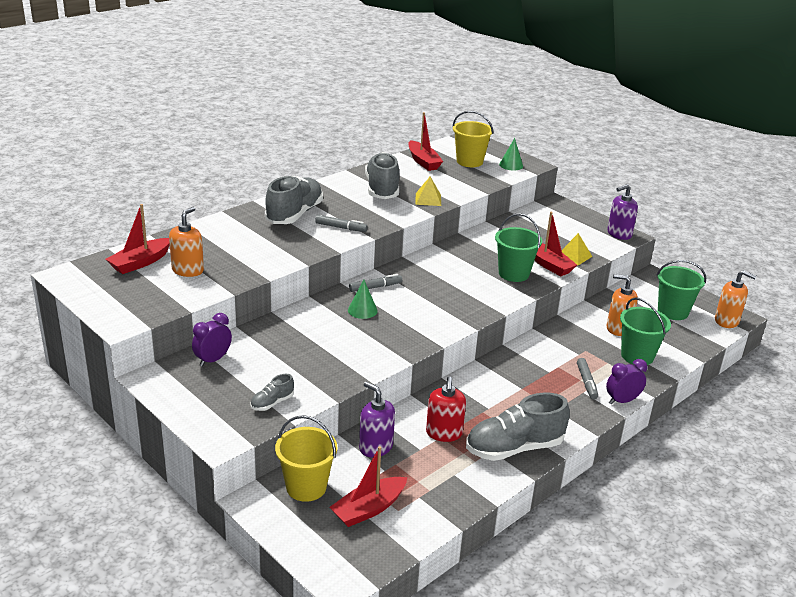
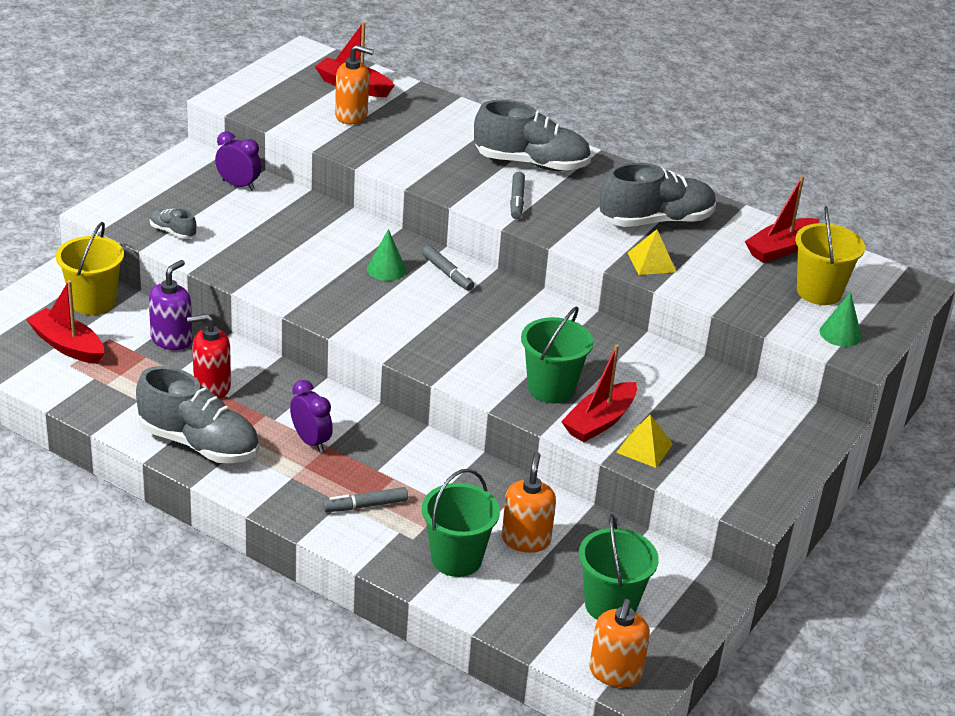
camera: 75 degrees right, 5 degrees up
(514, 448) = (199, 444): grey shoe -> grey shoe turned 150 degrees clockwise
(619, 234) = (756, 499): purple soap dispenser -> none
(622, 401) = (333, 540): purple clock -> purple clock (311, 441)

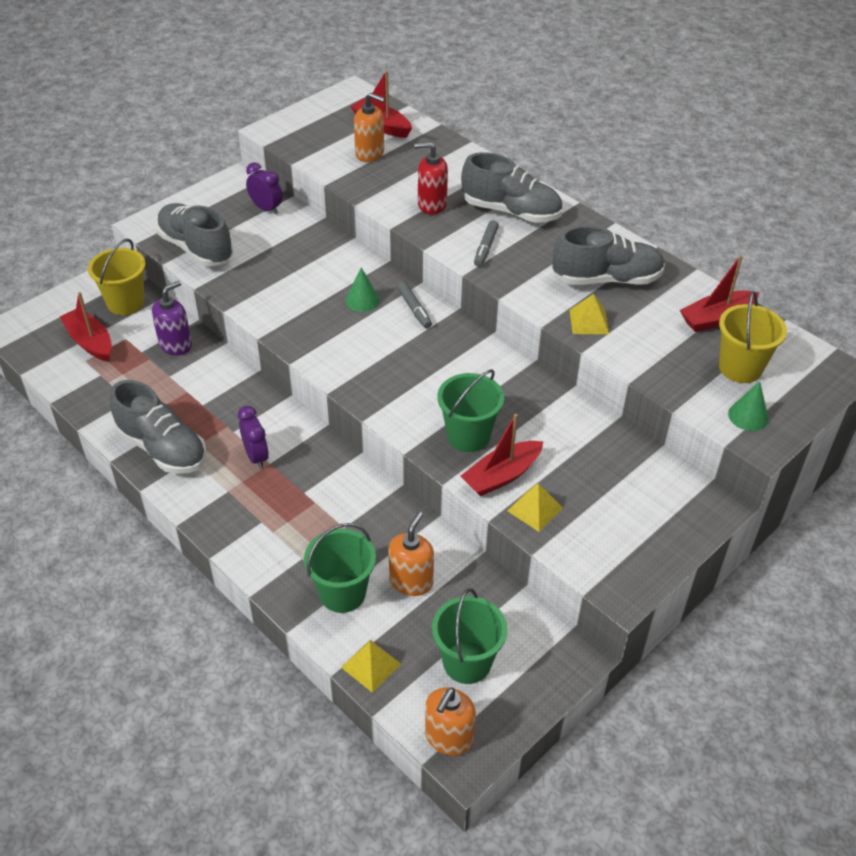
camera: 15 degrees right, 10 degrees up
(173, 232) = (196, 248): grey shoe -> grey shoe, size x2.18
(212, 387) = (192, 394): red soap dispenser -> red soap dispenser (431, 204)
(365, 506) = (281, 527): grey marker -> none
(511, 620) = (371, 665): none -> yellow pyramid

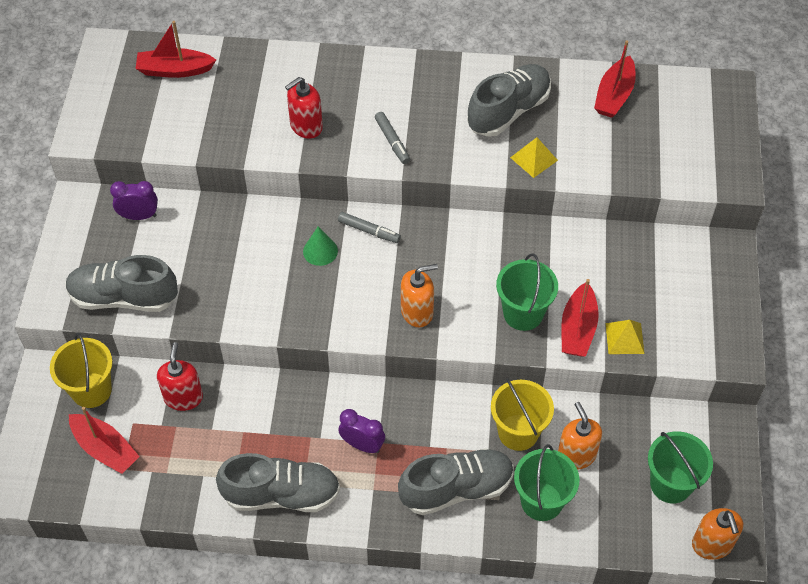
camera: 40 degrees left, 10 degrees up
(90, 342) = (105, 449): red boat -> red boat turned 150 degrees counterclockwise
(175, 345) = (183, 397): purple soap dispenser -> red soap dispenser
(370, 154) = (198, 106): orange soap dispenser -> orange soap dispenser (417, 312)
(371, 665) = (615, 537): yellow pyramid -> none
(511, 212) = (375, 92): grey shoe -> grey shoe (456, 489)
(740, 368) = (668, 129): yellow bucket -> yellow bucket (518, 432)
(748, 416) = (709, 166): green cone -> none

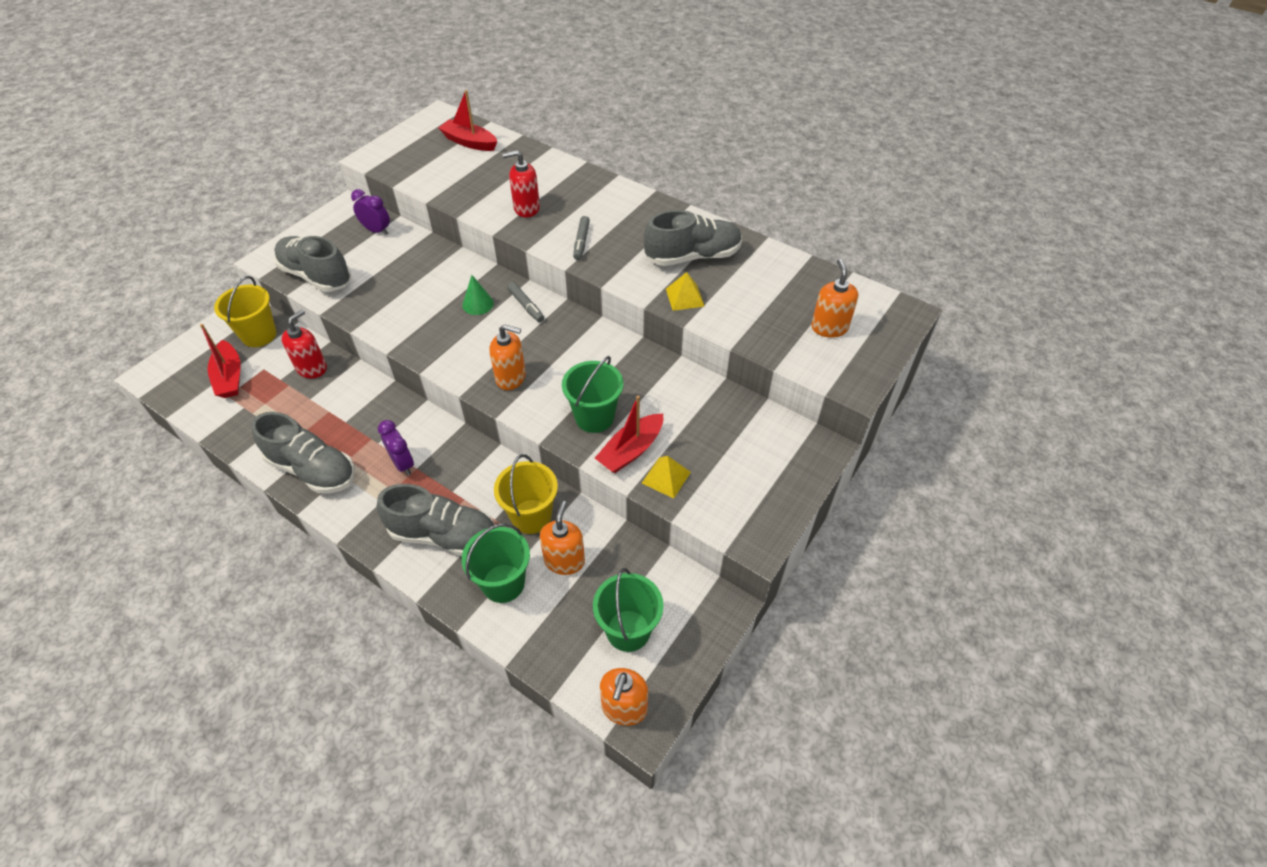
camera: 30 degrees right, 5 degrees down
(614, 95) = (794, 279): red boat -> none
(677, 133) = (829, 327): none -> orange soap dispenser

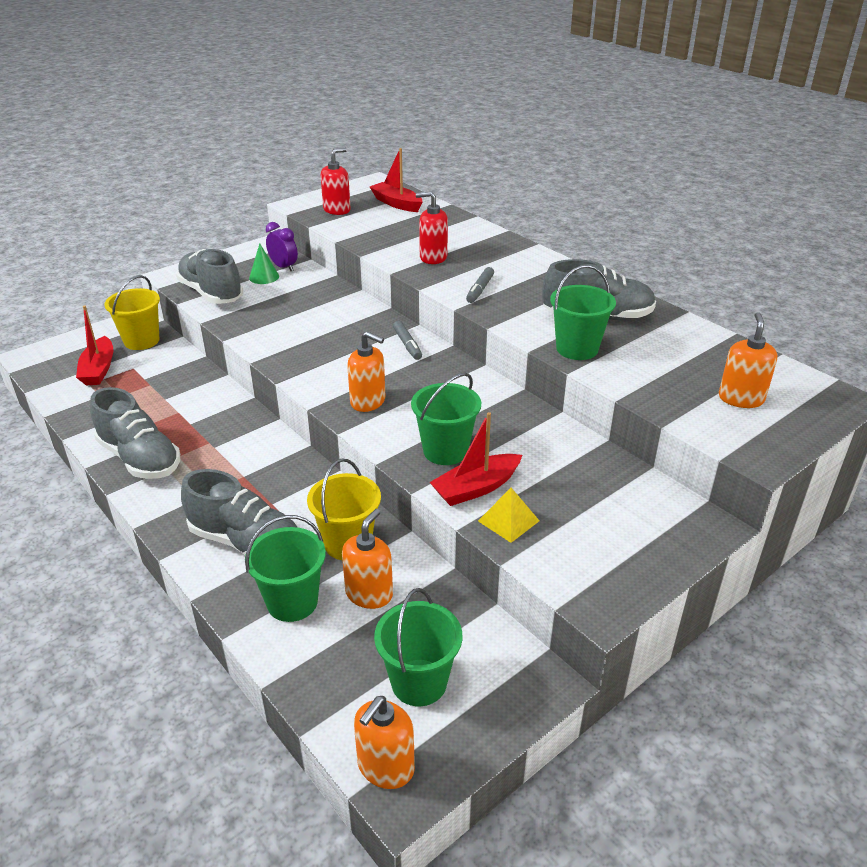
camera: 15 degrees right, 15 degrees down
(312, 368) = (178, 374): red soap dispenser -> red soap dispenser (337, 210)
(403, 464) = (231, 470): purple clock -> none
(478, 304) = (358, 336): green cone -> green cone (264, 277)
(684, 297) = (577, 349): yellow pyramid -> green bucket

